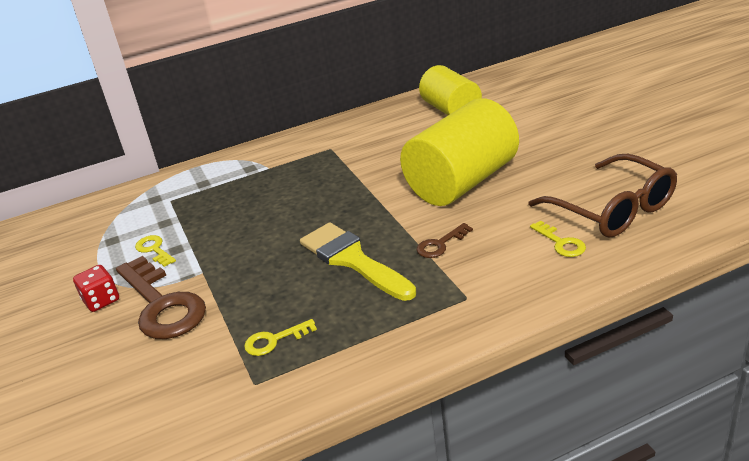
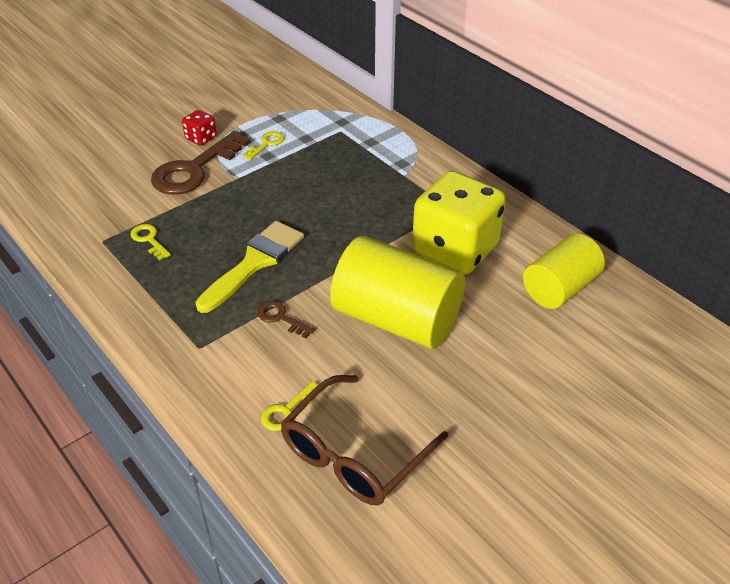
camera: 70 degrees right, 10 degrees up
(386, 149) = (455, 249): none -> yellow dice

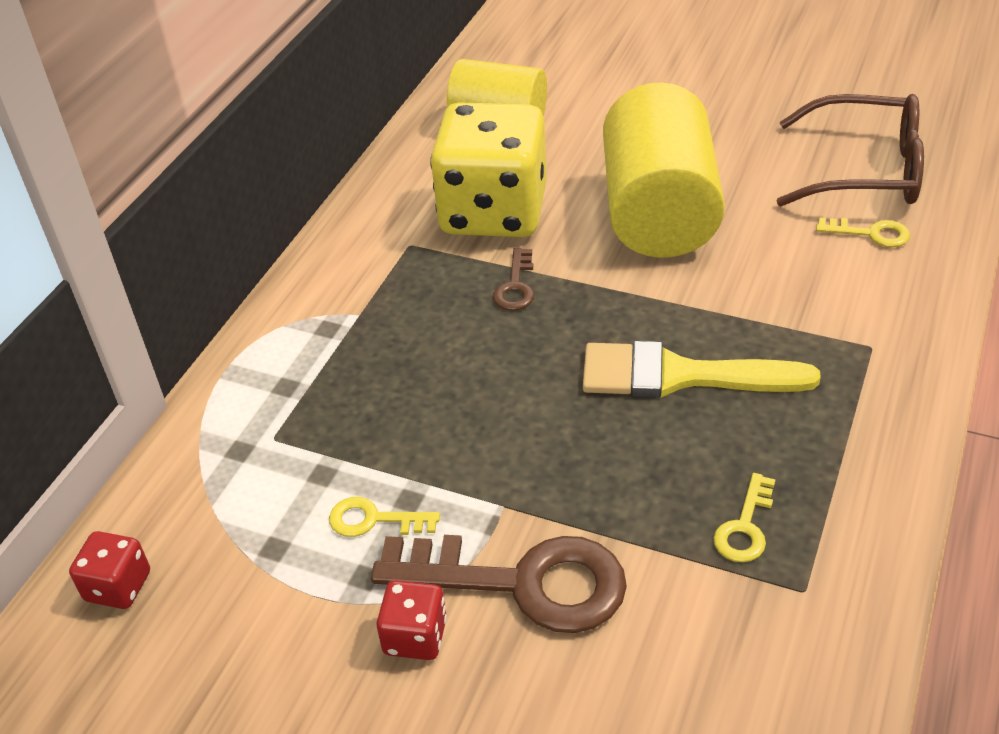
camera: 115 degrees left, 0 degrees up
(281, 318) = (751, 301): brown key -> brown key (516, 286)
(298, 83) = (118, 586): none -> red dice

